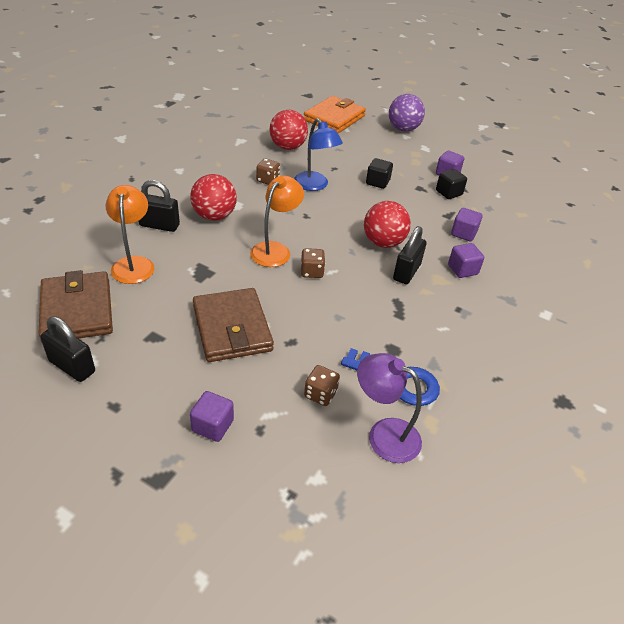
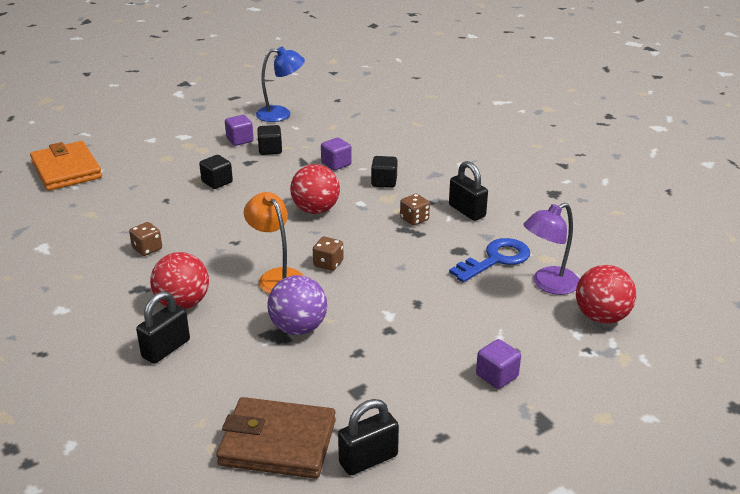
camera: 60 degrees left, 10 degrees down
(134, 264) = (225, 383): orange lamp -> none
(232, 328) = (377, 334): brown wallet -> none
(287, 147) = (93, 217): red ball -> red ball (601, 317)
(315, 185) = (187, 221): blue lamp -> blue lamp (281, 114)
(320, 394) = (490, 304): brown dice -> brown dice (414, 219)
(403, 129) = (136, 136): purple ball -> purple ball (298, 328)
(406, 272) = (367, 211): black padlock -> black padlock (467, 211)
(462, 270) = (384, 182): purple cube -> black cube

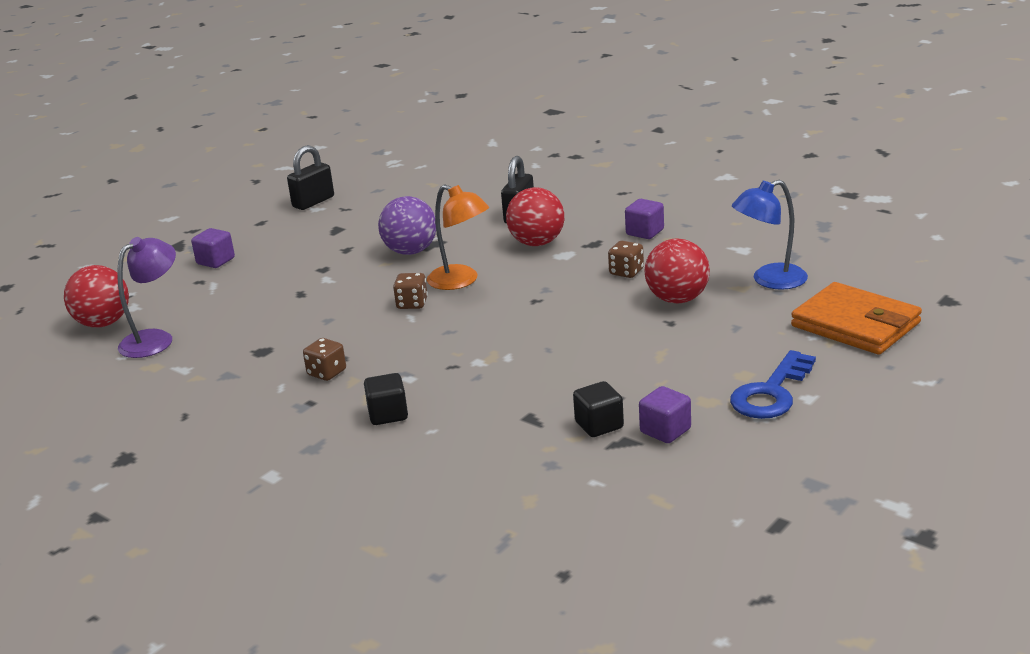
camera: 165 degrees right, 5 degrees down
(217, 182) = (628, 358): black cube -> none
(278, 442) = (385, 195): brown wallet -> none
(281, 114) = (645, 504): blue lamp -> blue lamp (769, 280)
(315, 210) = (464, 354): red ball -> red ball (677, 299)
(336, 164) = (476, 426): purple cube -> purple cube (645, 232)
(467, 211) = (256, 400): black padlock -> none
(496, 259) = (215, 350): blue key -> blue key (771, 393)

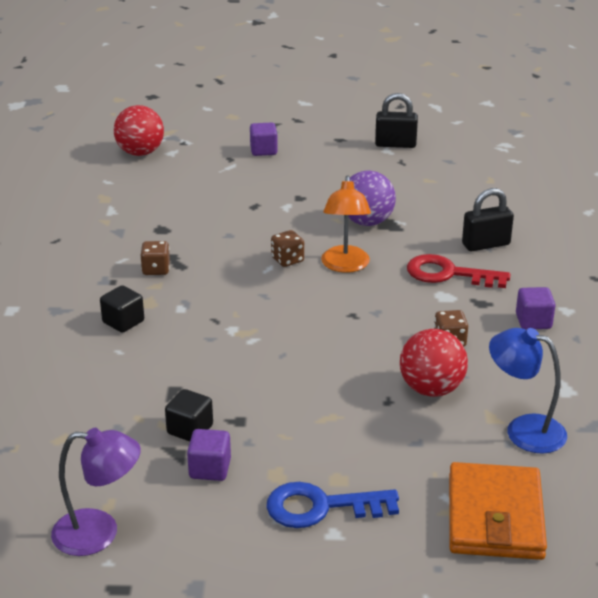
camera: 50 degrees right, 5 degrees up
(155, 339) = (138, 181): purple lamp -> purple lamp (99, 533)
(537, 243) = (448, 274): red ball -> red key

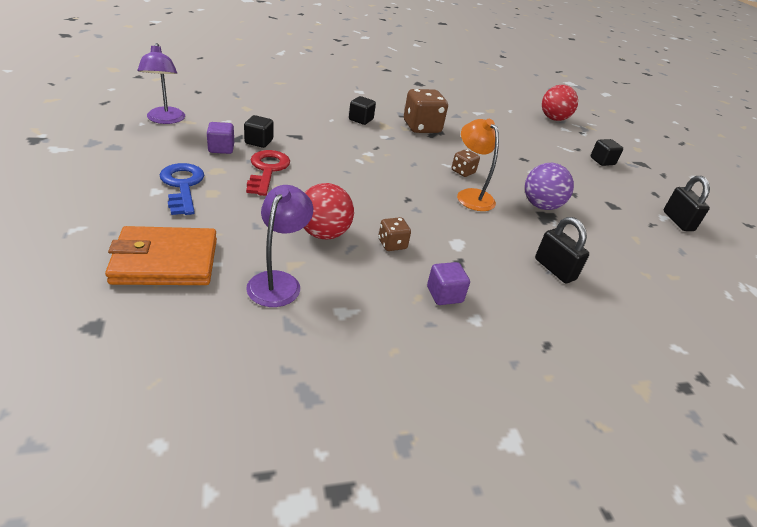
camera: 70 degrees right, 5 degrees up
(156, 269) = (422, 127): brown dice -> brown dice, size x1.92
(263, 150) = (602, 161): purple cube -> black cube
(345, 266) = (471, 195): orange lamp -> orange lamp turned 75 degrees clockwise
(448, 274) = (492, 246): red key -> red key (267, 170)
(523, 430) = (278, 281): blue lamp -> purple lamp

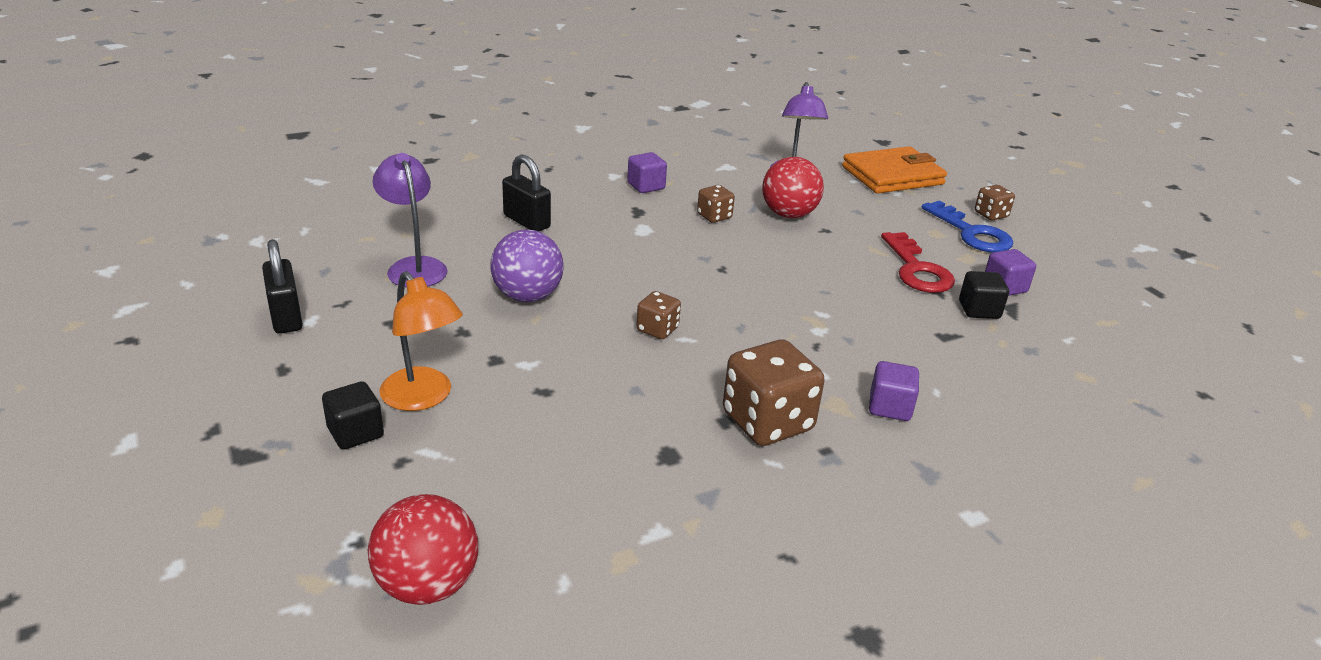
camera: 170 degrees right, 5 degrees down
(136, 197) = (991, 215): none -> brown dice
(165, 120) = (1133, 315): purple lamp -> purple lamp (414, 266)
(361, 119) = (890, 407): black cube -> purple cube
(471, 195) = (637, 290): orange lamp -> orange lamp (423, 398)

